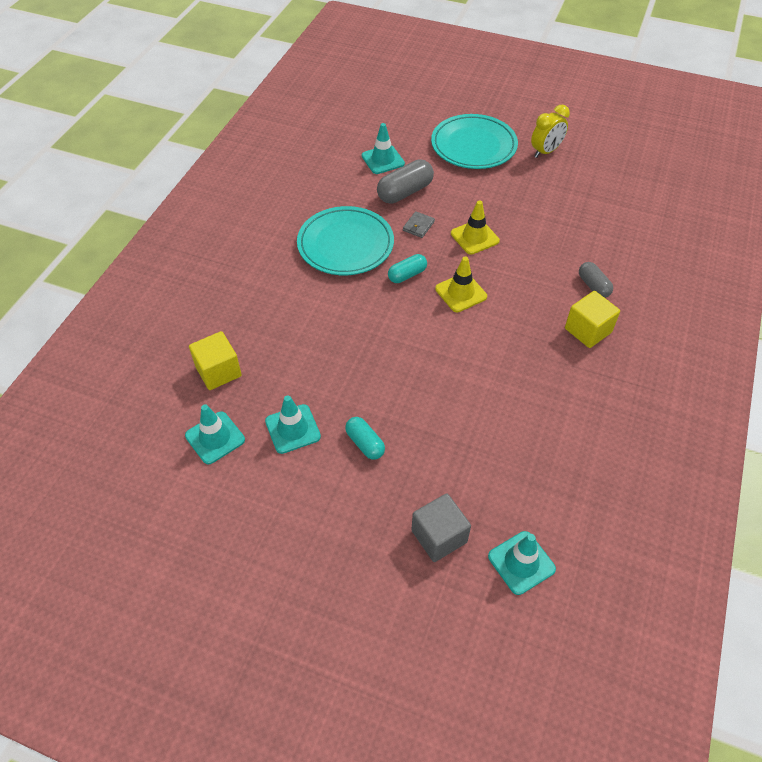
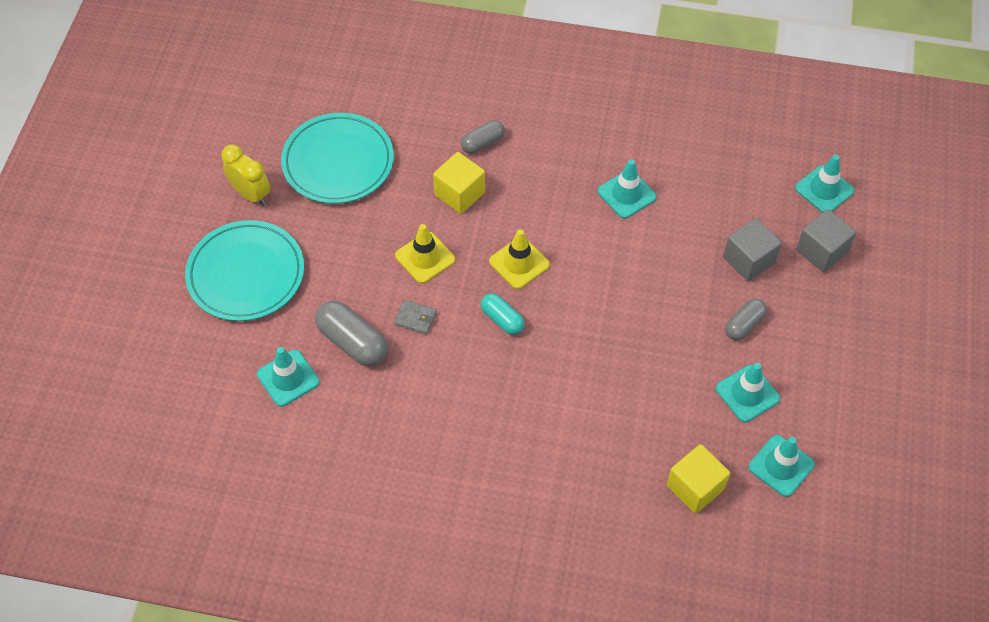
camera: 100 degrees left, 5 degrees up
(345, 245) = (463, 394): turquoise plate -> turquoise plate (338, 162)
(365, 443) = (744, 325): turquoise capsule -> grey capsule
(438, 465) = (748, 260): none -> grey cube
(528, 380) = (626, 194): none -> turquoise traffic cone
(588, 330) = (548, 147): yellow cube -> yellow cube (459, 193)

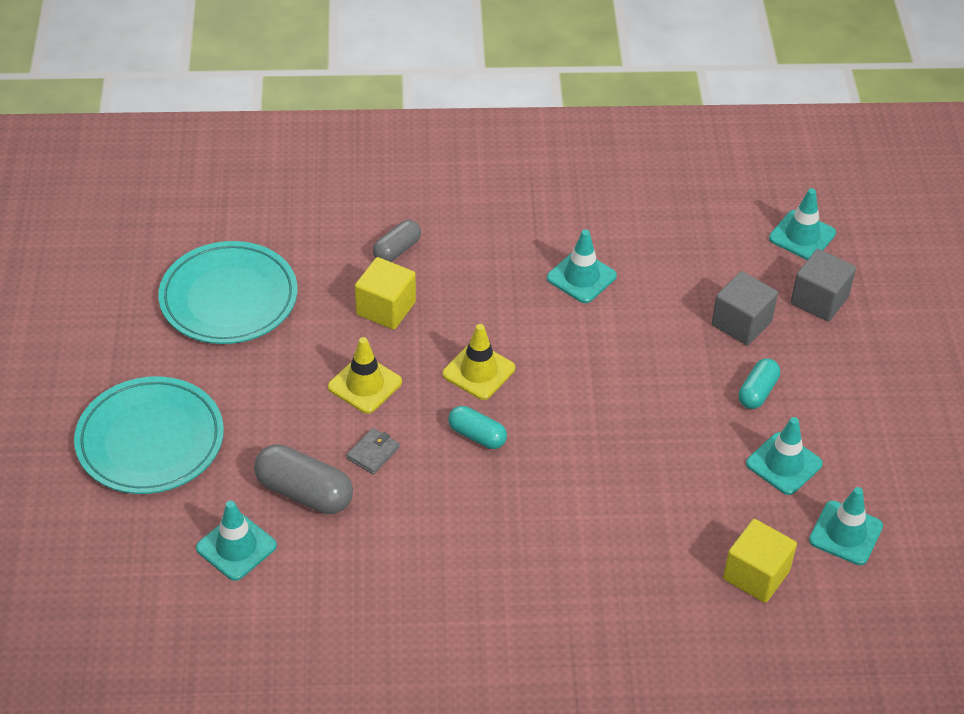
camera: 15 degrees left, 10 degrees down
(251, 194) = (131, 351): yellow clock -> none
(415, 318) = (373, 453): grey wallet -> grey wallet turned 60 degrees counterclockwise
(744, 325) = (757, 392): grey capsule -> turquoise capsule

